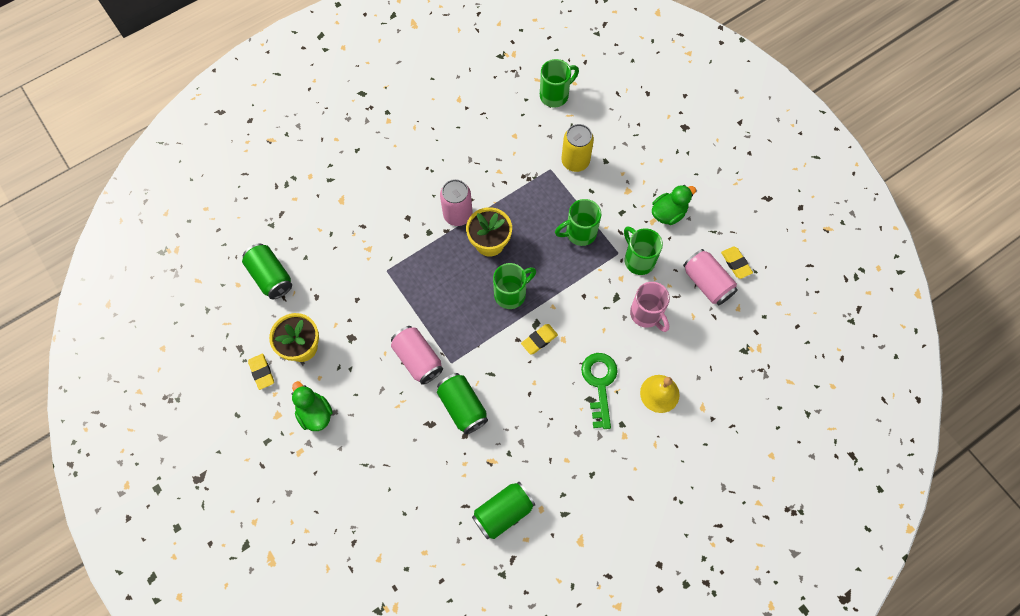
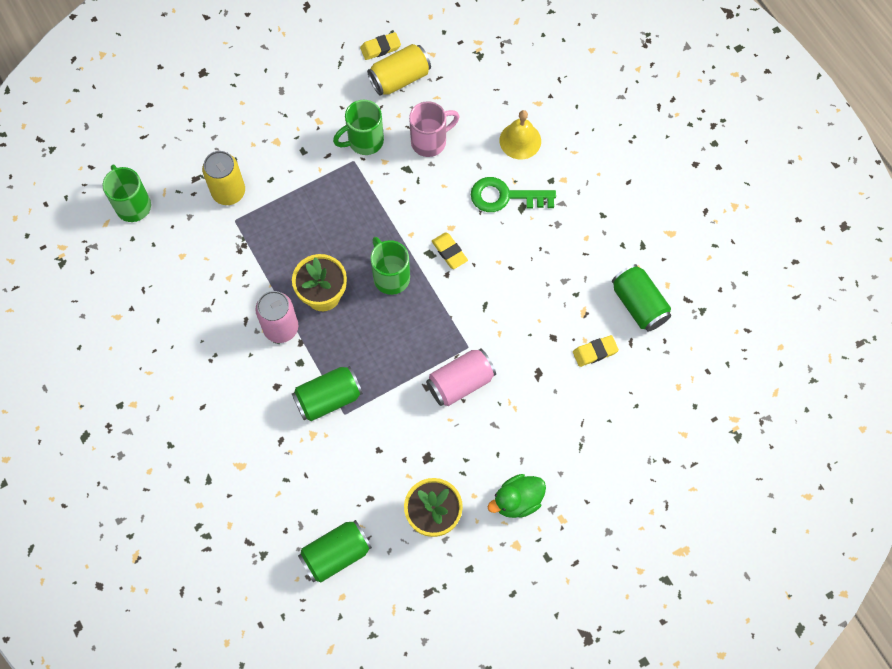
camera: 85 degrees left, 0 degrees up
(262, 372) = (461, 564): yellow eraser -> yellow eraser (595, 352)
(462, 407) = (521, 338): green can -> green can (328, 399)
(579, 233) = (323, 197): green mug -> none
(668, 213) = (311, 104): green duck -> none
(707, 283) = (400, 78): pink can -> yellow can

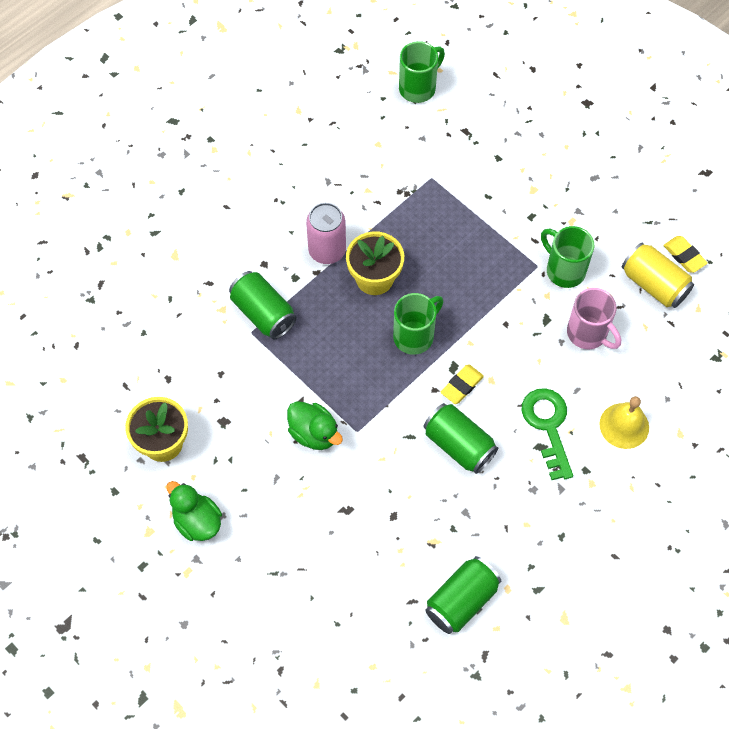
camera: 75 degrees right, 5 degrees down
(228, 192) = (460, 164): yellow can -> none
(336, 554) = (104, 363): green can -> green can (459, 445)
(460, 383) = (314, 433): pink can -> green duck
(595, 352) = (388, 564): yellow eraser -> none

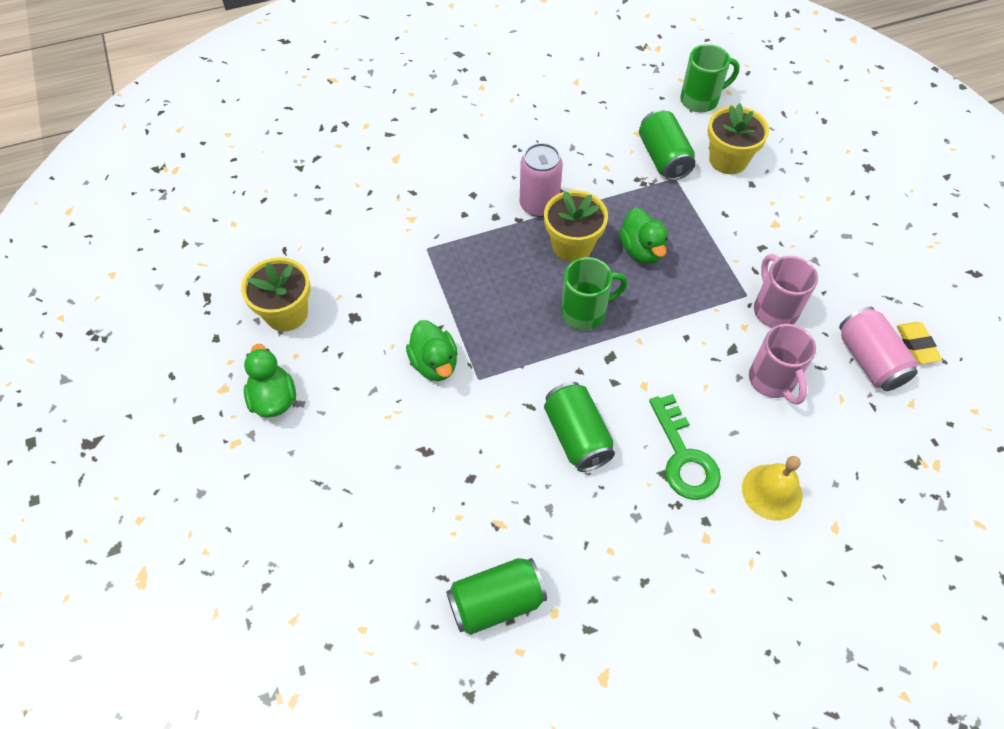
camera: 25 degrees right, 5 degrees down
(263, 313) = (447, 236): green can -> green can (663, 158)
(434, 259) = (641, 250): none -> green duck
(461, 386) = (609, 378): yellow eraser -> none
(468, 141) = (728, 160): none -> yellow flower pot
(548, 426) = (684, 457): green key -> green key turned 150 degrees clockwise
(564, 270) = (774, 309): green mug -> pink mug
(654, 284) = (869, 360): yellow can -> pink can

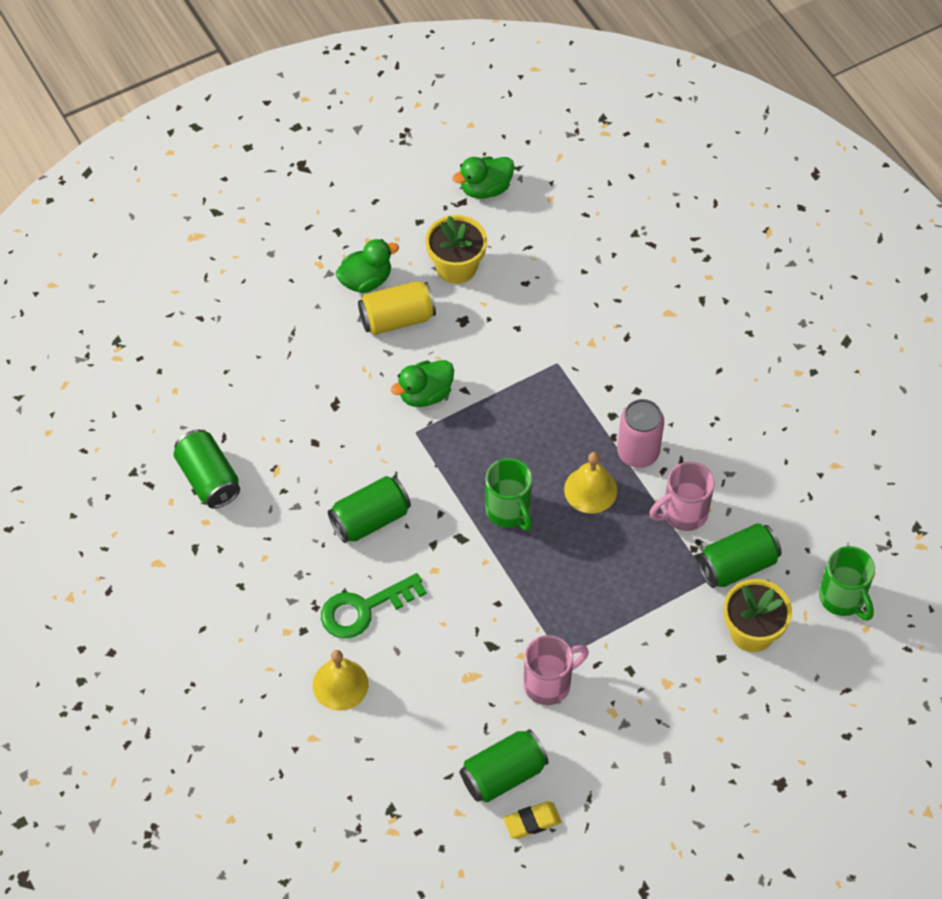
camera: 80 degrees right, 0 degrees up
(333, 376) = (397, 319): none -> yellow can
(572, 245) = (590, 490): yellow flower pot -> yellow bell
(641, 250) = (599, 554): green duck -> green duck (485, 189)
(772, 381) = (461, 683): pink mug -> pink mug (683, 513)
(869, 360) = (503, 774): pink can -> green can

